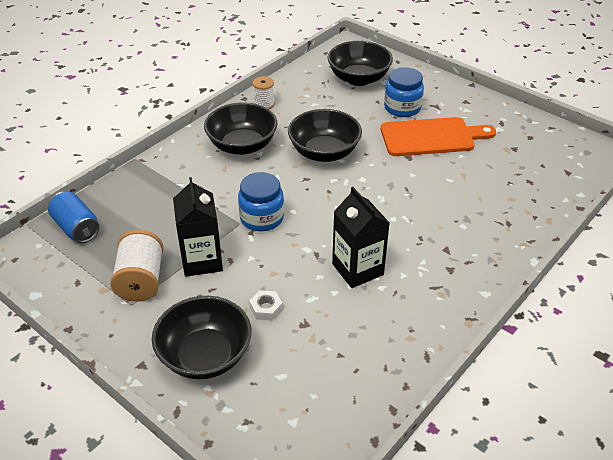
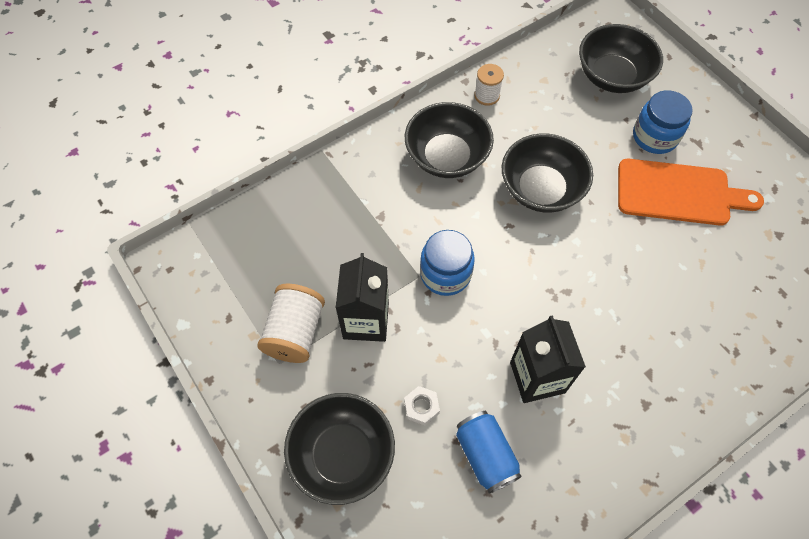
camera: 15 degrees right, 20 degrees up
(76, 228) = (240, 240): blue can -> blue can (485, 455)

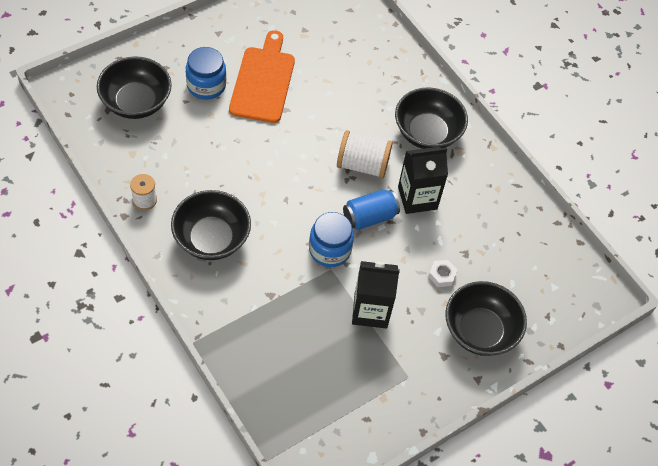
camera: 95 degrees left, 5 degrees down
(295, 332) = (380, 364): white spool -> white spool (362, 165)
(485, 455) = (476, 237): blue can -> blue can (369, 217)
(541, 189) = (252, 172): black bowl -> black bowl (427, 133)

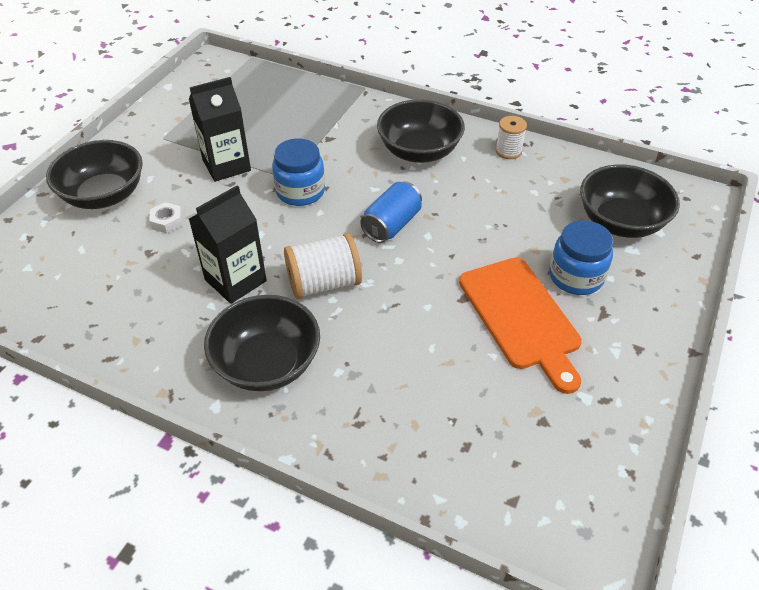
camera: 155 degrees right, 10 degrees down
(369, 217) = (279, 236): blue can -> blue can (391, 225)

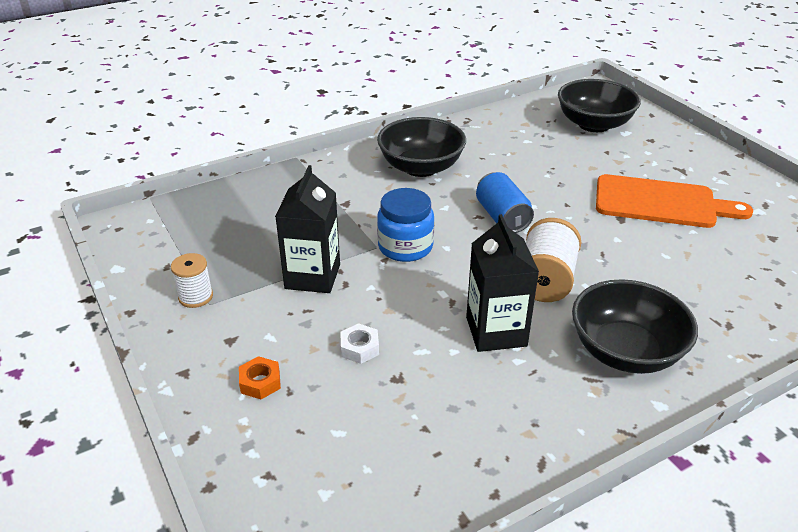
camera: 55 degrees left, 10 degrees down
(104, 195) = (260, 382): black bowl -> orange nut
(508, 151) = (467, 131): white spool -> white spool (196, 297)
(576, 277) = (636, 164): blue jar -> none

